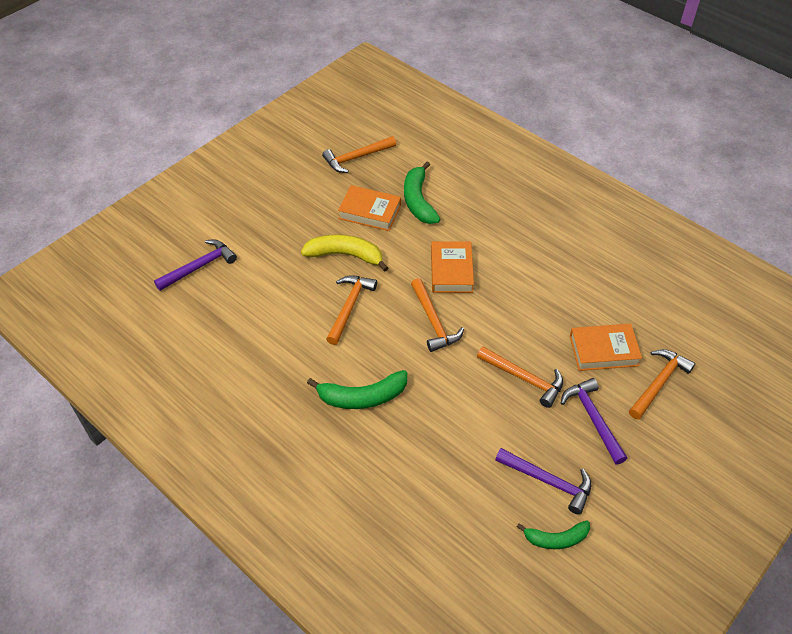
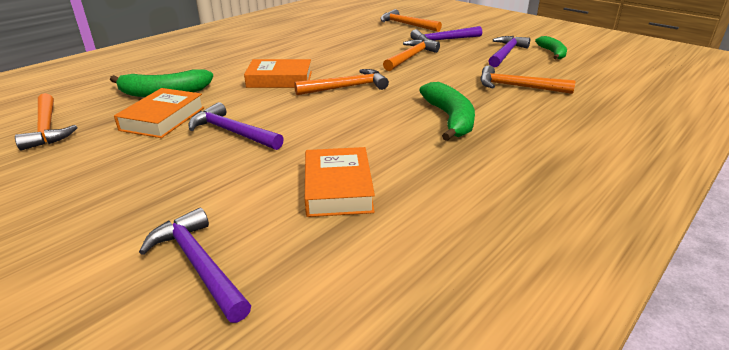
camera: 90 degrees left, 20 degrees down
(345, 255) = (232, 132): yellow banana -> purple hammer
(349, 307) = (320, 128): orange hammer -> orange hammer (517, 87)
(603, 350) = (379, 35): orange book -> orange book (338, 188)

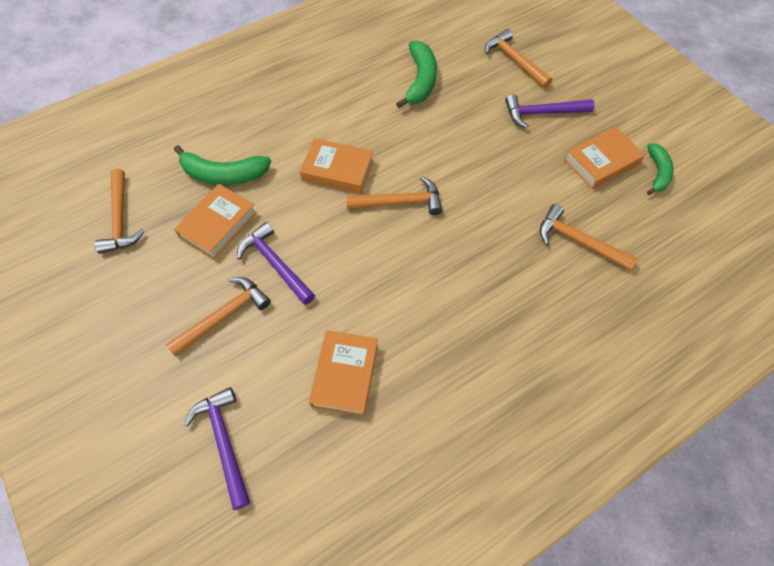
camera: 15 degrees right, 30 degrees up
(411, 57) = (489, 148): orange hammer -> orange hammer (224, 316)
(450, 119) = (481, 289): green banana -> green banana (420, 80)
(506, 53) = (601, 162): purple hammer -> orange book

